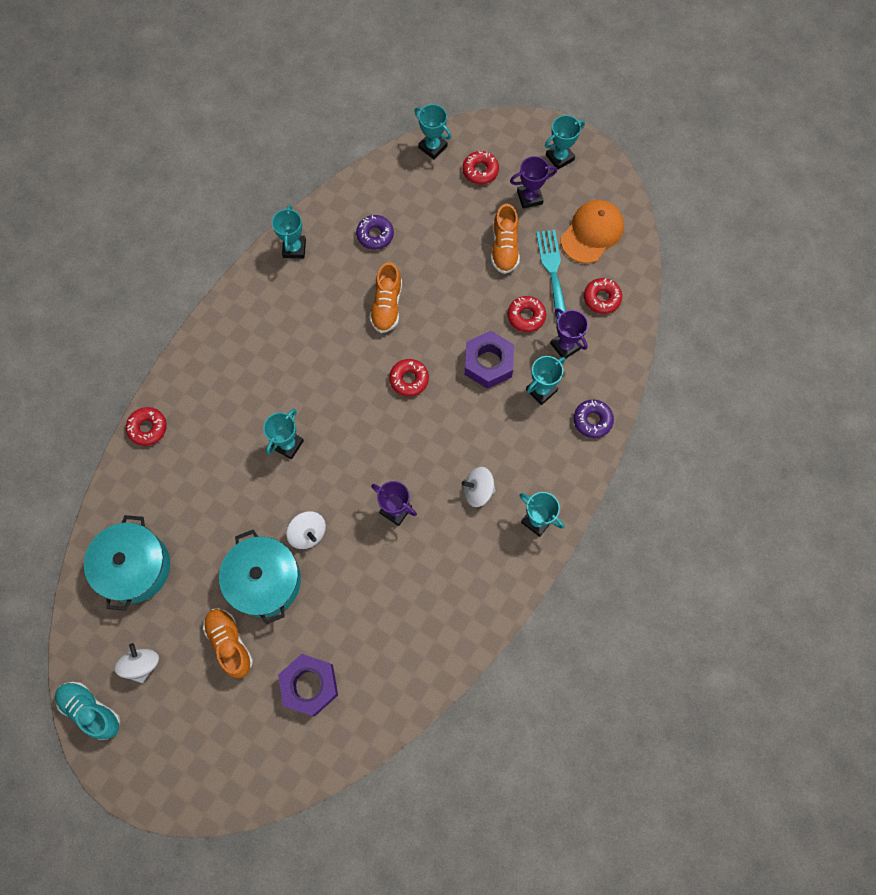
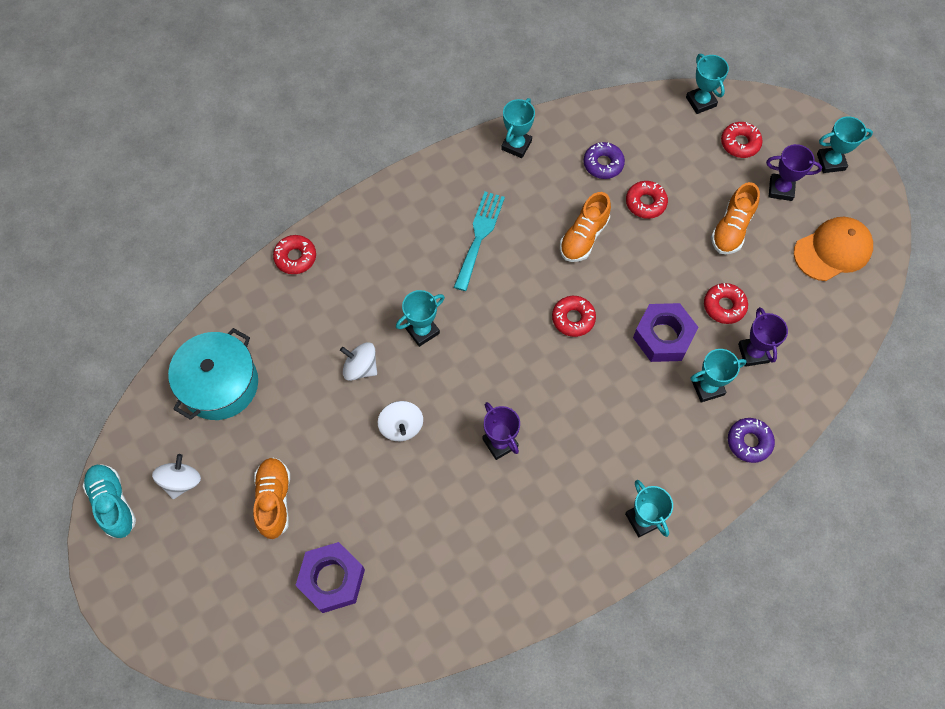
camera: 25 degrees right, 5 degrees down
(264, 581) = (337, 454): turquoise pot -> none
(478, 491) = (594, 461): white spinning top -> white spinning top (360, 368)
(552, 271) = (773, 272): turquoise fork -> turquoise fork (479, 236)
(601, 298) = (814, 321): red donut -> red donut (645, 203)

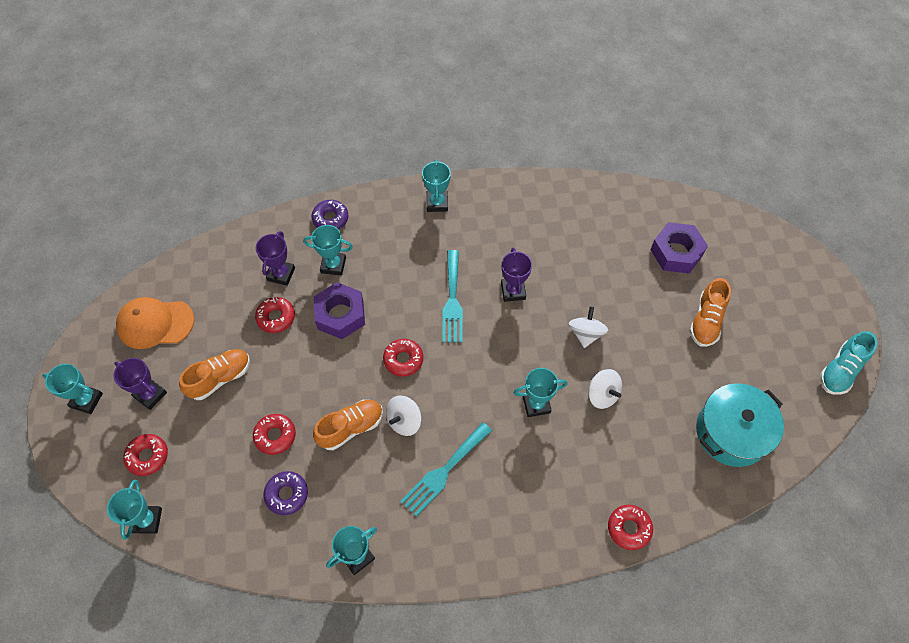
camera: 155 degrees left, 5 degrees down
(113, 503) = (840, 370): turquoise shoe -> turquoise shoe turned 45 degrees clockwise
(181, 481) = (780, 365): white spinning top -> white spinning top (404, 421)
(559, 402) = (452, 301): none -> turquoise fork

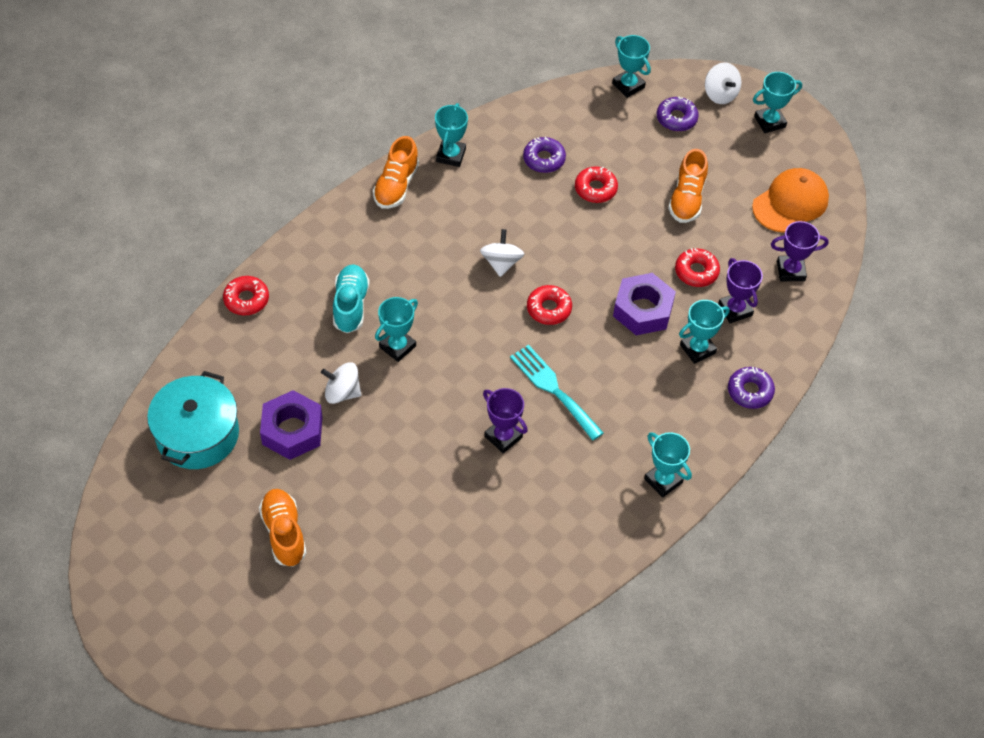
camera: 140 degrees right, 5 degrees down
(148, 456) = (676, 118): red donut -> purple donut
(150, 395) = (726, 155): purple trophy -> purple trophy (790, 271)
(351, 428) = (541, 231): orange shoe -> orange shoe (396, 186)
(444, 471) = (434, 248): turquoise fork -> none
(585, 334) = (398, 440): white spinning top -> white spinning top (720, 94)
(676, 252) = (363, 595): purple nut -> purple nut (292, 430)
(840, 370) = (113, 568): turquoise shoe -> turquoise shoe (350, 305)

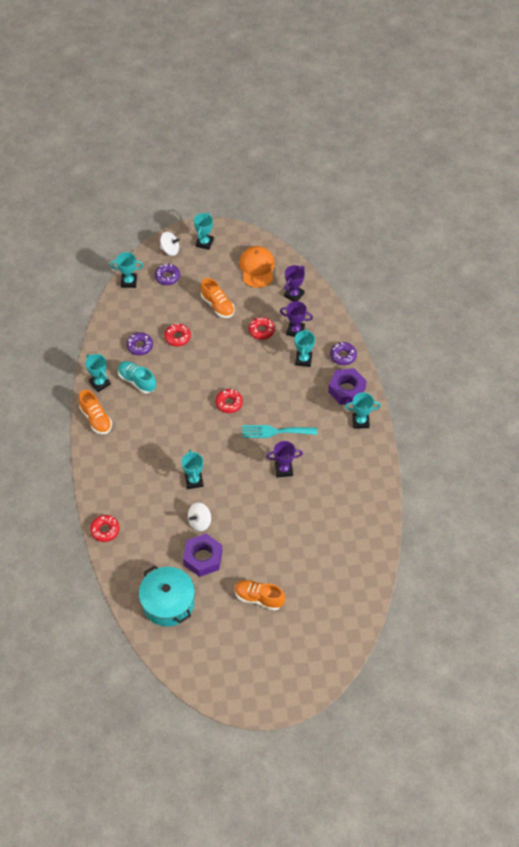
camera: 50 degrees left, 0 degrees up
(350, 305) = (151, 485): turquoise shoe -> turquoise shoe (137, 381)
(501, 263) = (184, 405): white spinning top -> none
(643, 310) = (263, 366): purple nut -> purple nut (346, 390)

